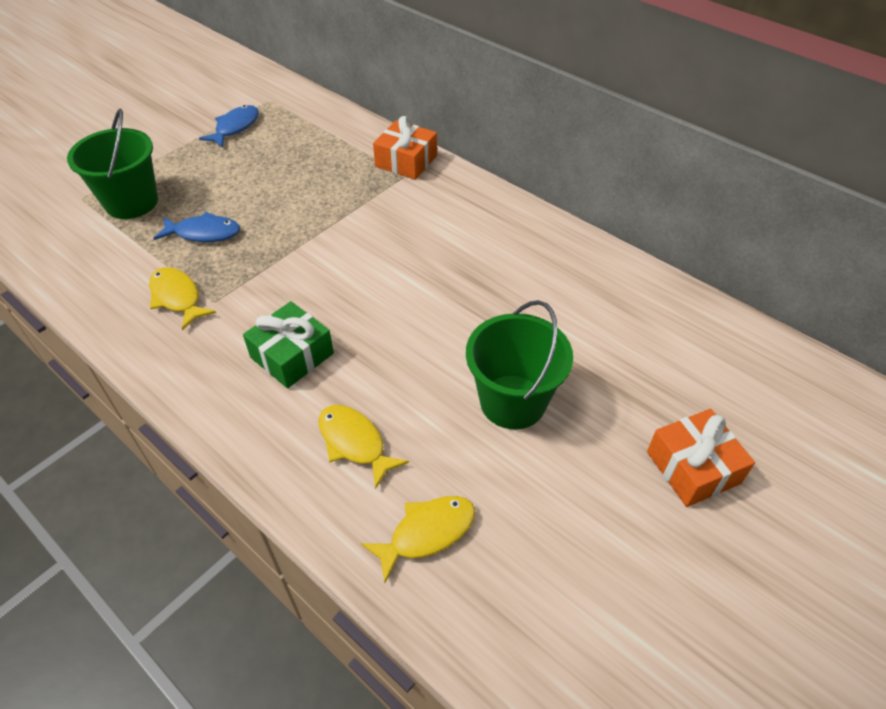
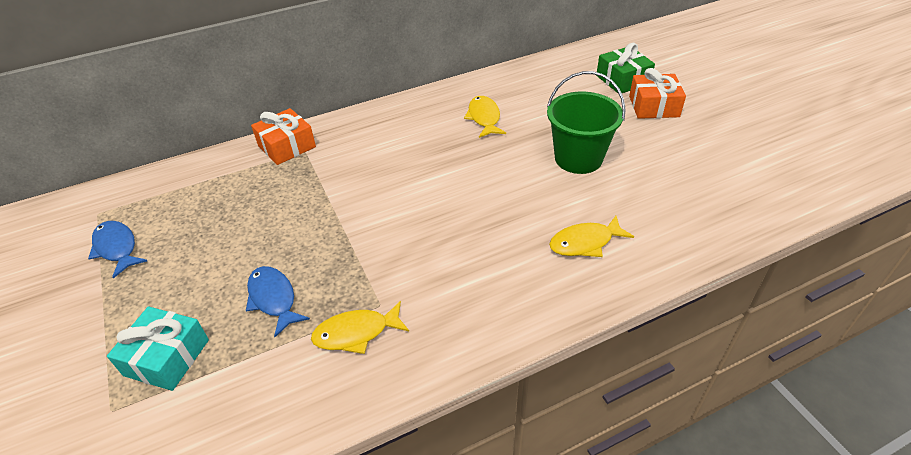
camera: 65 degrees left, 5 degrees down
(131, 202) = (167, 357): green bucket -> turquoise gift
(204, 233) = (273, 299): blue fish -> blue fish turned 60 degrees counterclockwise
(292, 355) = (478, 262): green gift -> green gift (622, 80)
(427, 533) = (673, 223): yellow fish -> yellow fish (484, 118)

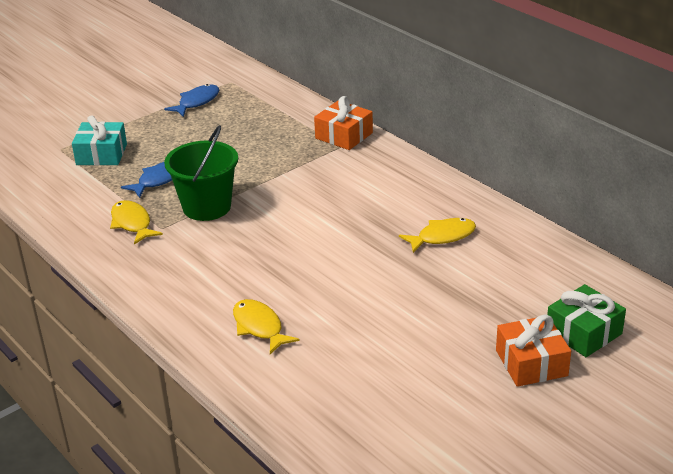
camera: 75 degrees right, 10 degrees down
(578, 158) = (394, 310): green bucket -> green bucket (207, 207)

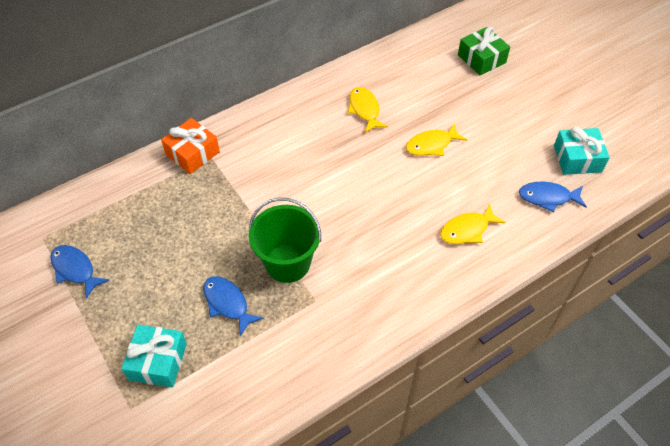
camera: 85 degrees left, 20 degrees up
(132, 223) = (302, 326): yellow fish -> yellow fish (431, 145)
(321, 398) = (548, 197): none -> blue fish
(401, 431) = (577, 159): none -> turquoise gift
(531, 363) = (511, 87): orange gift -> none

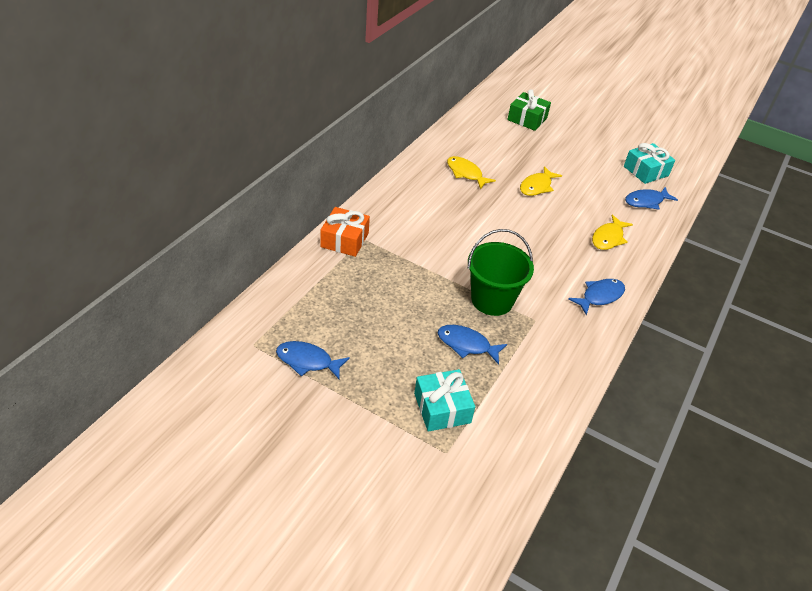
camera: 30 degrees left, 10 degrees down
(405, 296) = (599, 296): none -> blue fish

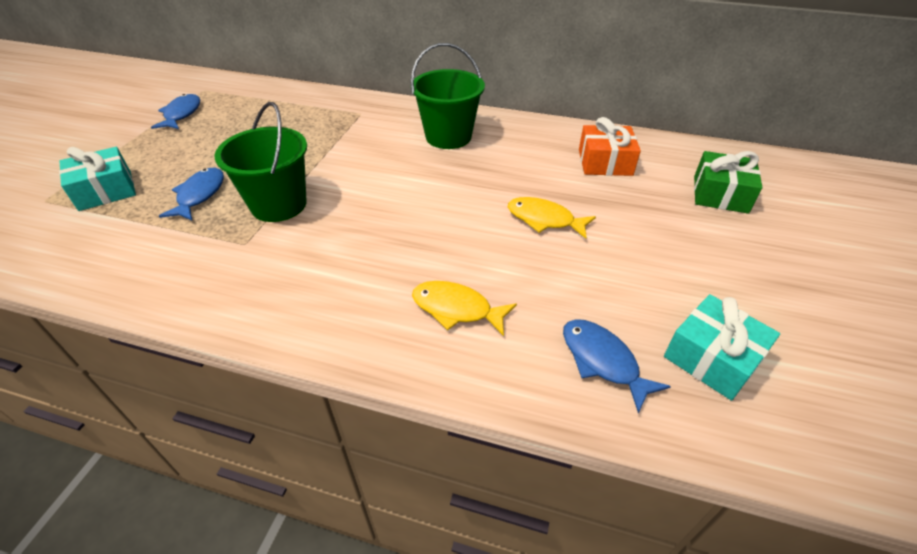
camera: 80 degrees right, 0 degrees up
(344, 240) = (355, 105): orange gift -> orange gift (605, 162)
(423, 200) = (448, 137): none -> green bucket
(466, 173) = (526, 158): yellow fish -> none
(599, 296) = (304, 306): blue fish -> none

